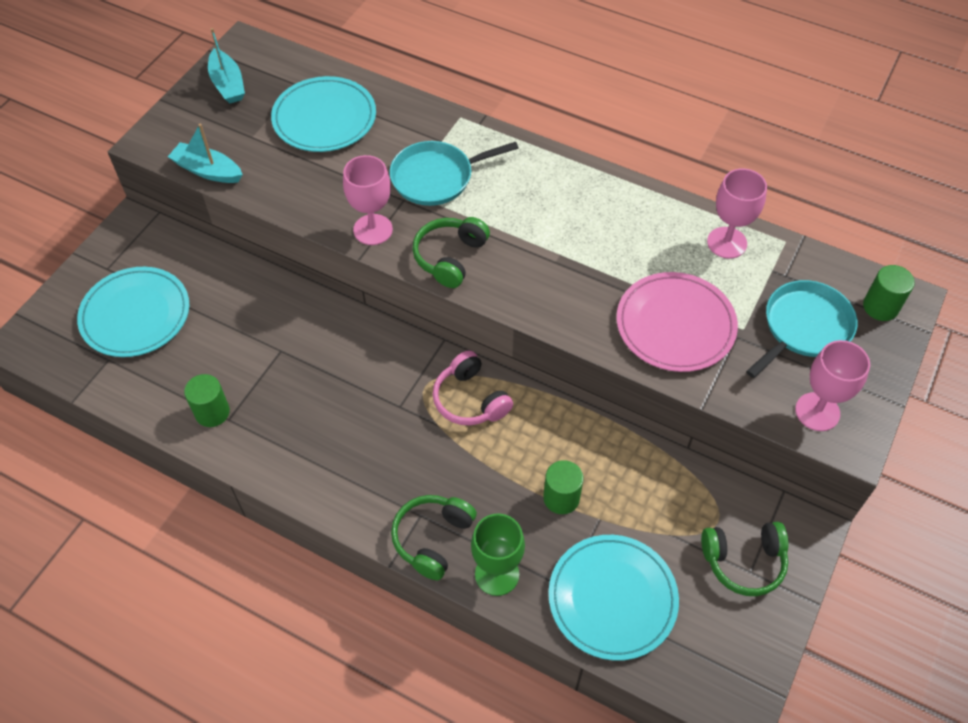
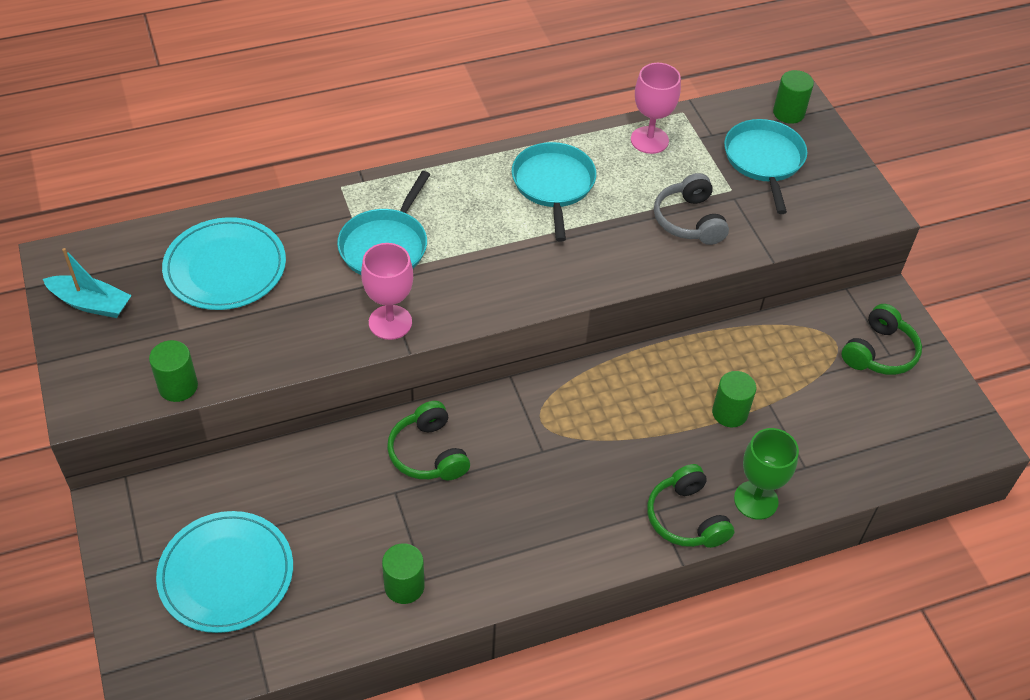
camera: 50 degrees left, 5 degrees down
(207, 171) = (178, 386): turquoise boat -> green cylinder
(450, 257) = (478, 296): green headphones -> green headphones (428, 453)
(470, 399) = (585, 402): pink headphones -> none
(606, 221) = (553, 185): none -> turquoise pan
(612, 598) = (840, 446): turquoise plate -> none
(675, 325) = (689, 220): pink plate -> grey headphones
(817, 412) = (837, 208): pink goblet -> none

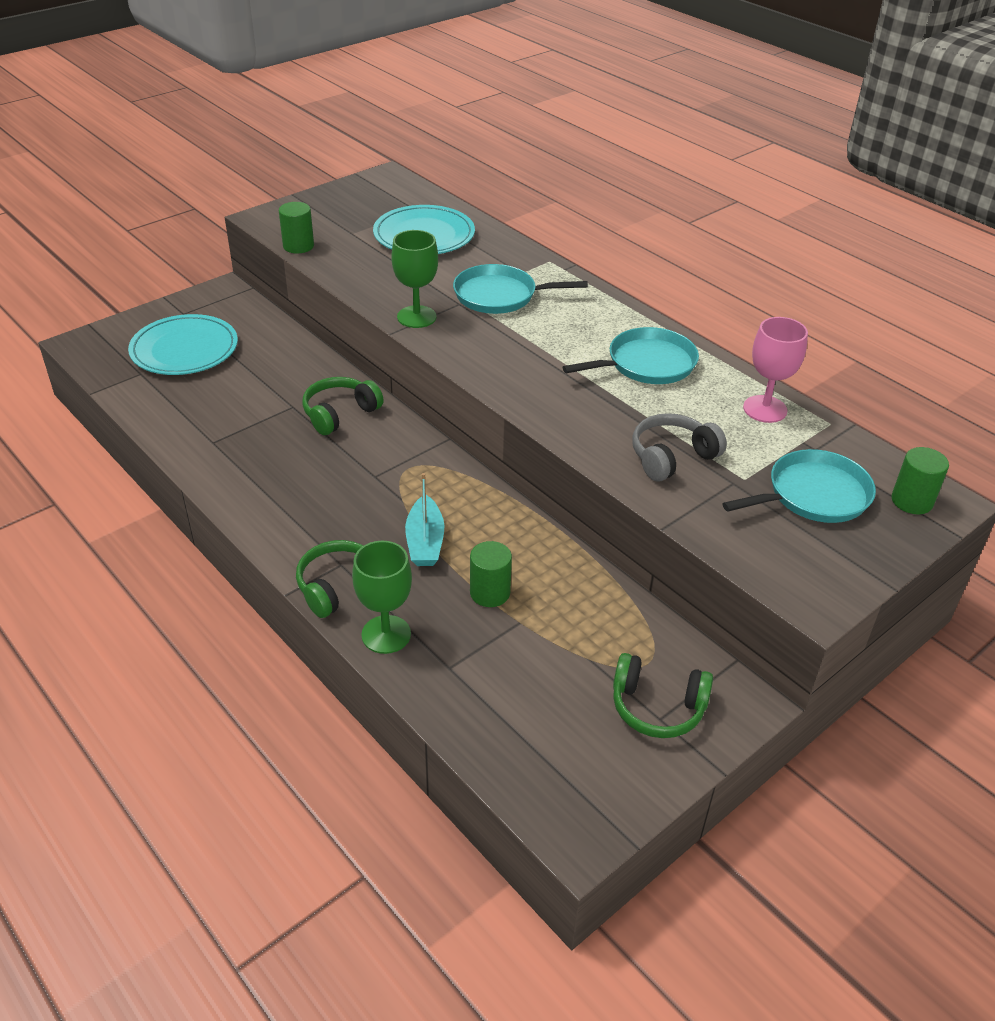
camera: 70 degrees right, 10 degrees down
(91, 303) = (355, 197): turquoise boat -> turquoise boat (425, 541)
(390, 322) = (416, 317): pink goblet -> green goblet
(404, 586) = (202, 433): green cylinder -> none

